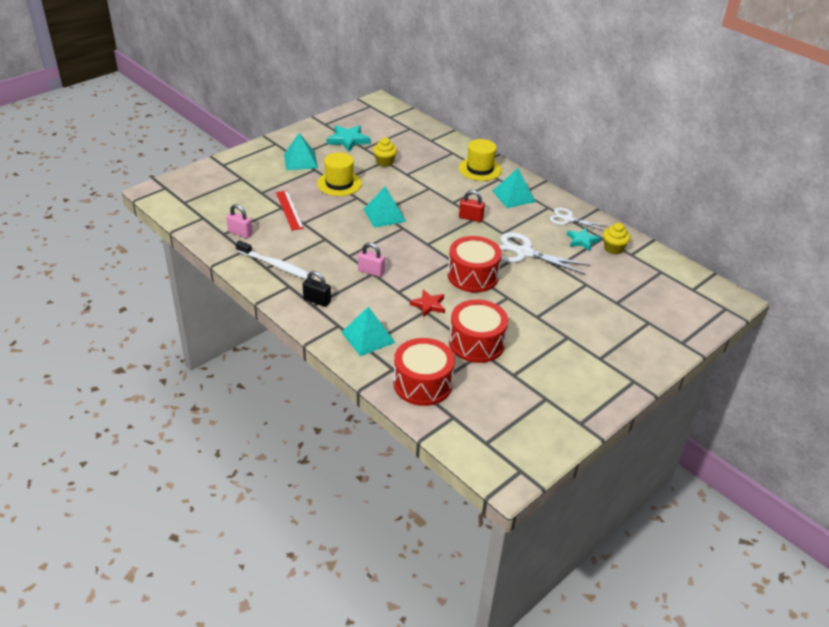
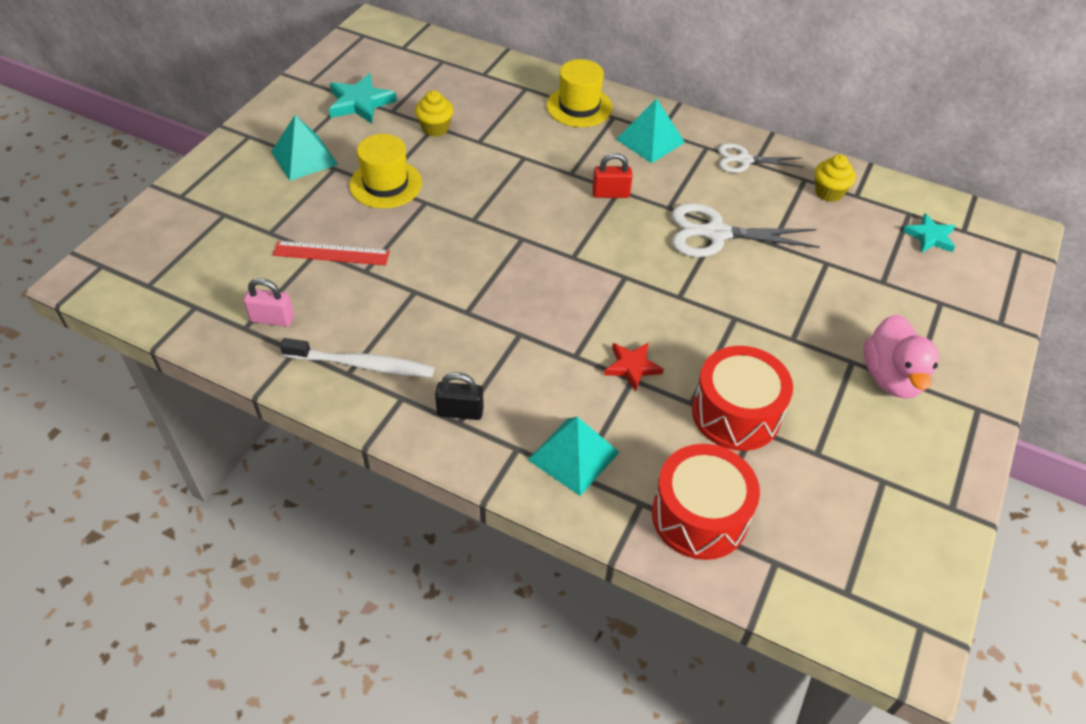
camera: 20 degrees left, 10 degrees up
(289, 210) = (331, 253): red ruler -> red ruler turned 45 degrees counterclockwise
(371, 271) = (516, 331): pink padlock -> none
(384, 215) = (483, 222): turquoise pyramid -> none
(473, 276) = (667, 294): red drum -> none
(582, 241) = (781, 191): turquoise star -> turquoise star (930, 237)
(587, 351) = (891, 378): none -> pink duck

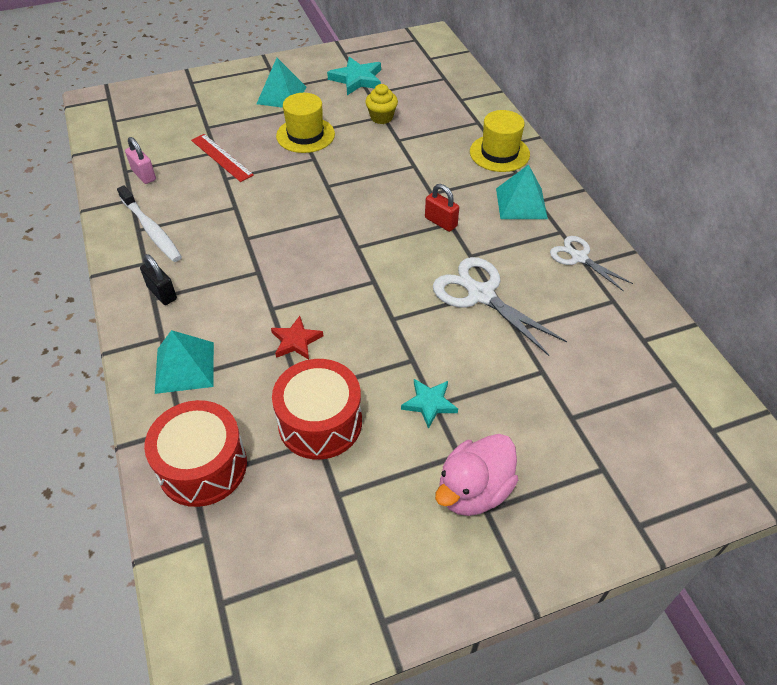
camera: 45 degrees right, 0 degrees up
(828, 192) = (620, 323): yellow cupcake -> none
(930, 237) = (669, 414): turquoise star -> turquoise star (429, 403)

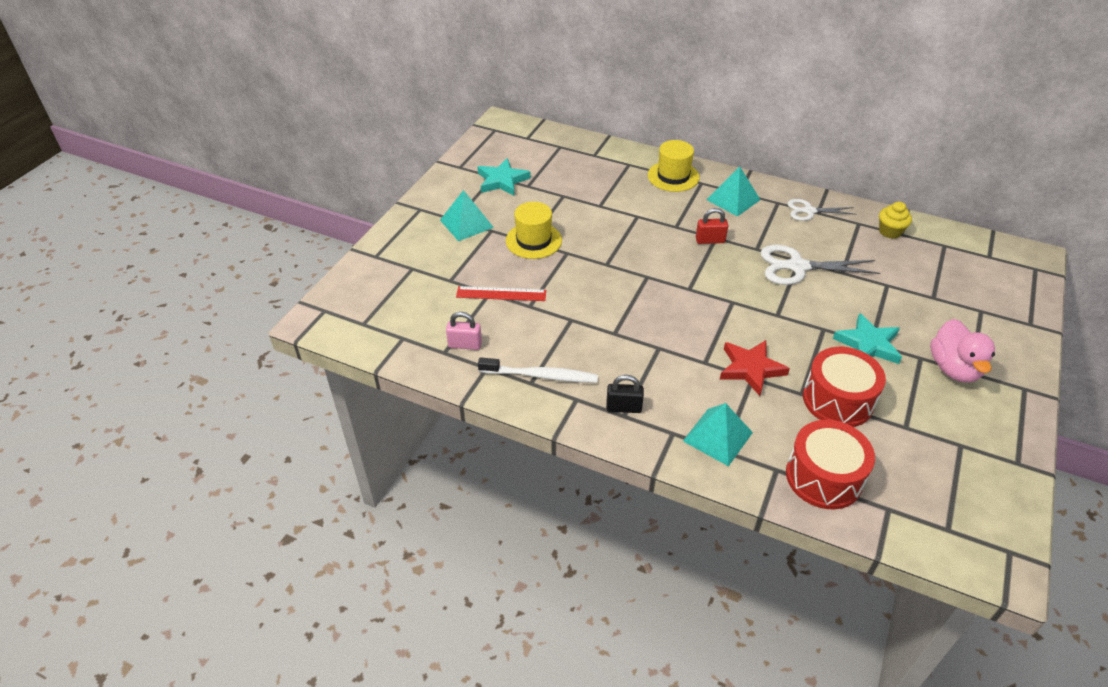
camera: 45 degrees left, 5 degrees down
(296, 341) = (751, 369): red star -> red star, size x1.50
(381, 117) = (564, 197): yellow cupcake -> yellow cupcake (890, 231)
(429, 403) = (868, 344): turquoise star -> turquoise star, size x1.50

